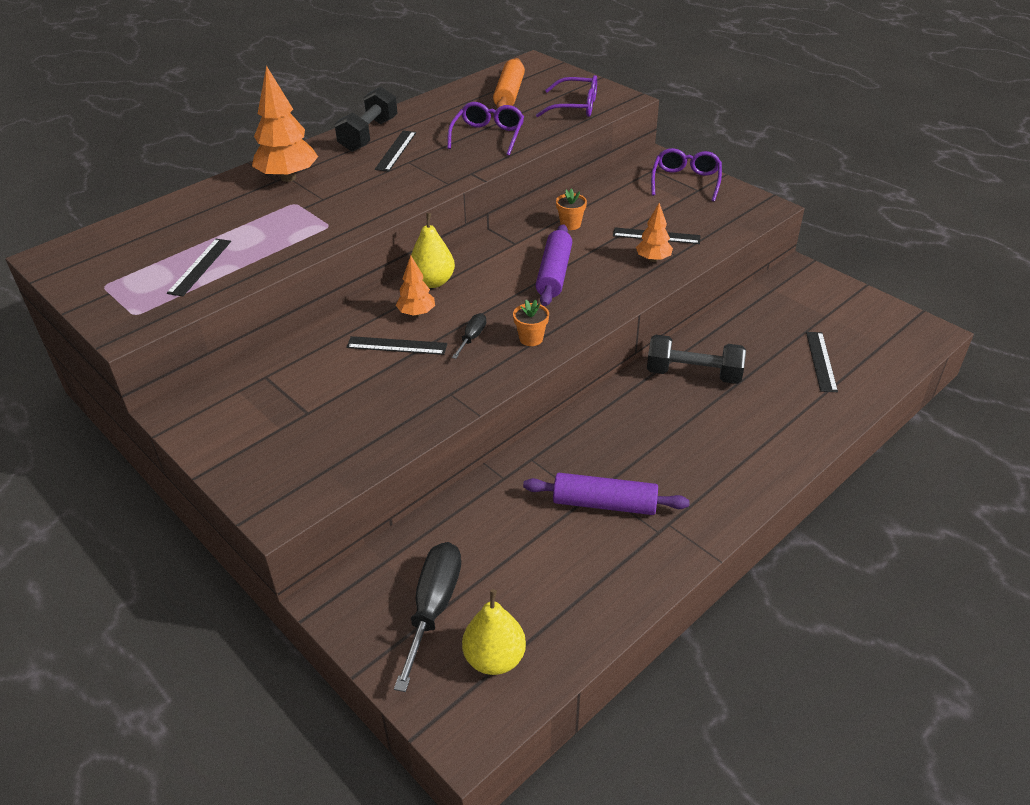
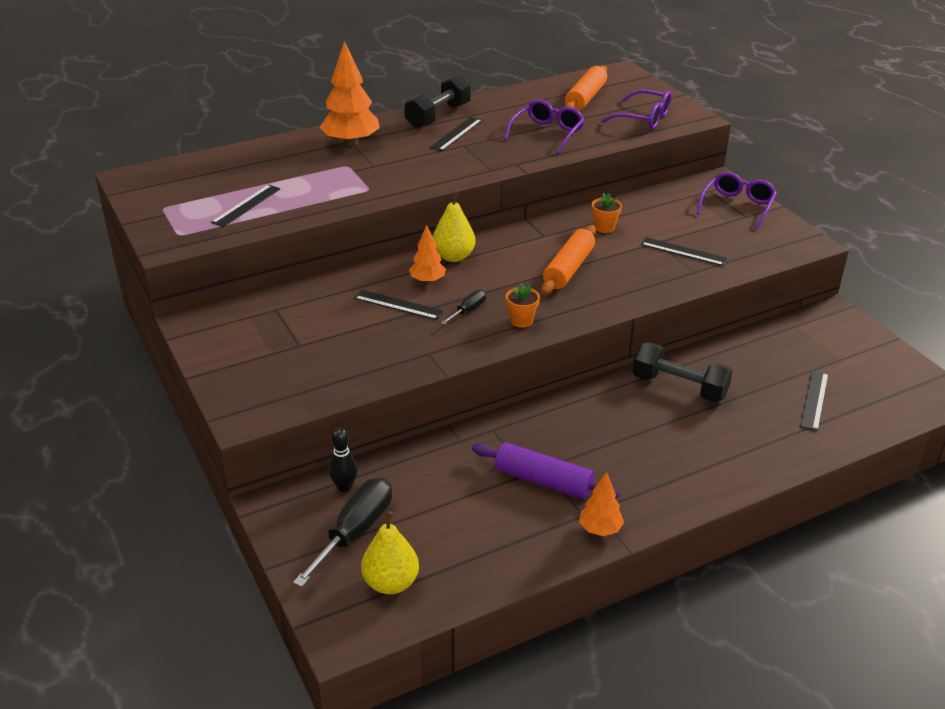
camera: 15 degrees right, 5 degrees down
(402, 559) = (344, 487): none -> black bowling pin
(554, 274) = (569, 269): purple rolling pin -> orange rolling pin
(653, 259) = (670, 272): orange tree -> orange tree (600, 529)

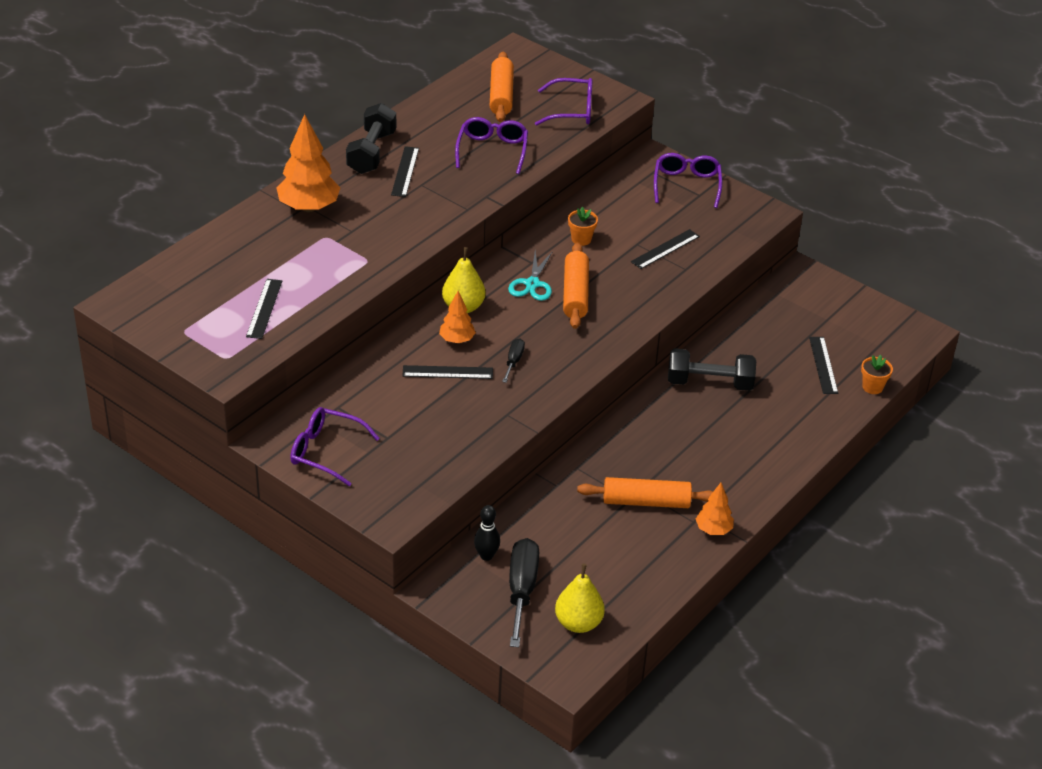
camera: 25 degrees left, 5 degrees up
(233, 343) = (325, 451): none -> purple glasses
(521, 321) = (567, 360): orange flower pot -> orange flower pot (872, 387)
(532, 252) = (532, 284): none -> turquoise scissors
(543, 481) = (646, 502): purple rolling pin -> orange rolling pin
(683, 251) = (665, 249): black ruler -> black ruler turned 45 degrees counterclockwise

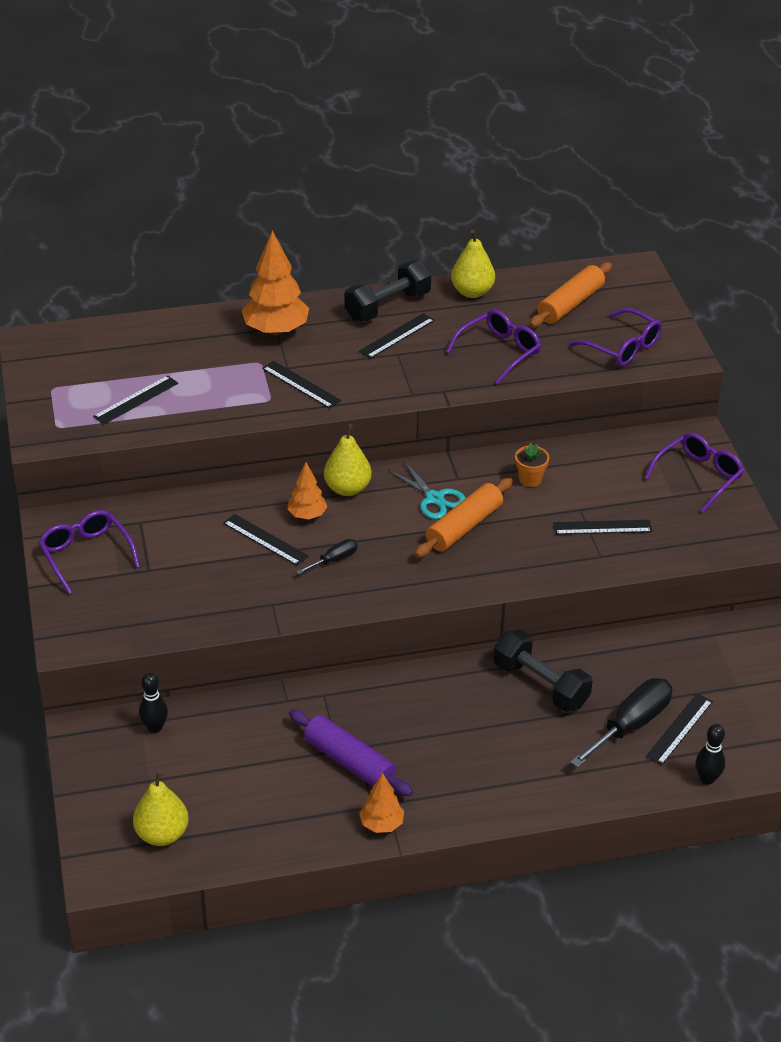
camera: 40 degrees right, 0 degrees up
(378, 239) = (301, 384): none -> black ruler
(421, 116) = (472, 292): none -> yellow pear
(521, 590) = (149, 775): black screwdriver -> black screwdriver (631, 725)
(532, 284) = (434, 498): turquoise scissors -> turquoise scissors turned 90 degrees counterclockwise
(646, 502) = (349, 761): orange rolling pin -> purple rolling pin
(872, 387) = (707, 779): orange flower pot -> black bowling pin

